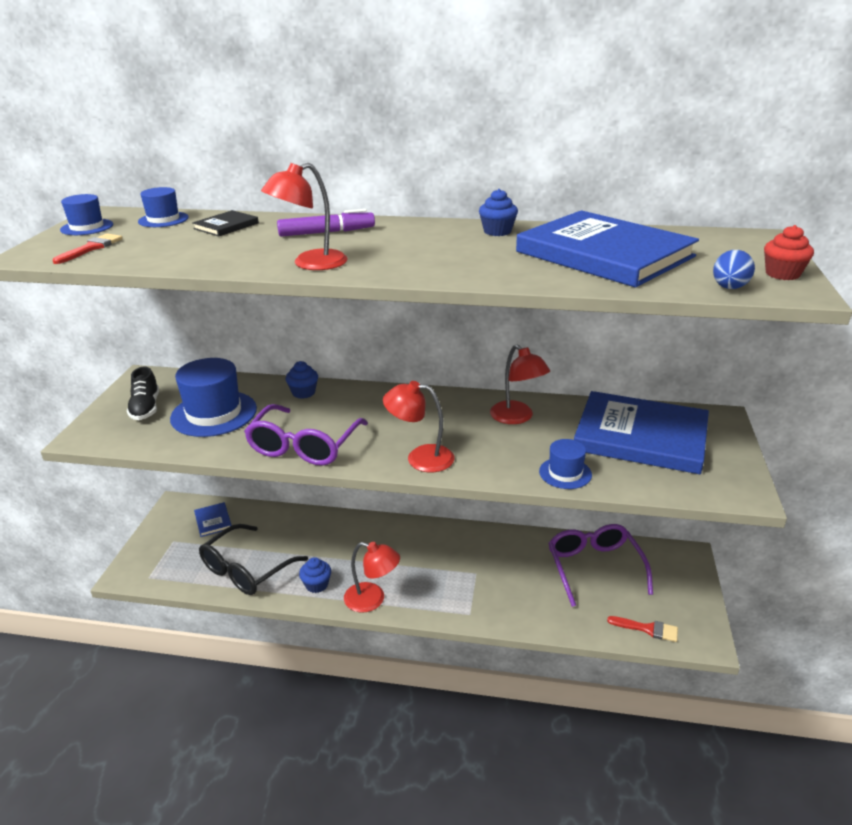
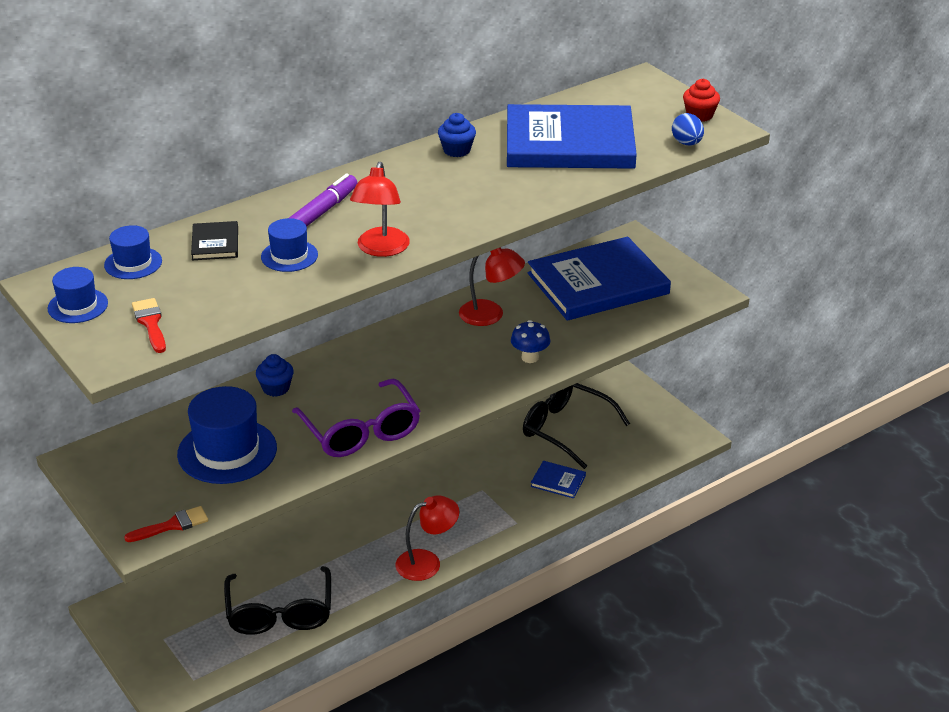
camera: 45 degrees left, 5 degrees up
(145, 408) = (148, 484): black shoe -> none
(213, 521) = (175, 597): blue book -> blue book (558, 481)
(316, 585) = (363, 582): blue cupcake -> none
(420, 458) = (468, 388): red lamp -> none
(501, 461) = (530, 358): none -> blue mushroom
(565, 473) = (585, 341): blue hat -> blue hat (289, 256)
(594, 567) = (565, 429): purple glasses -> black glasses
(647, 629) = (651, 452): red brush -> red brush (172, 525)

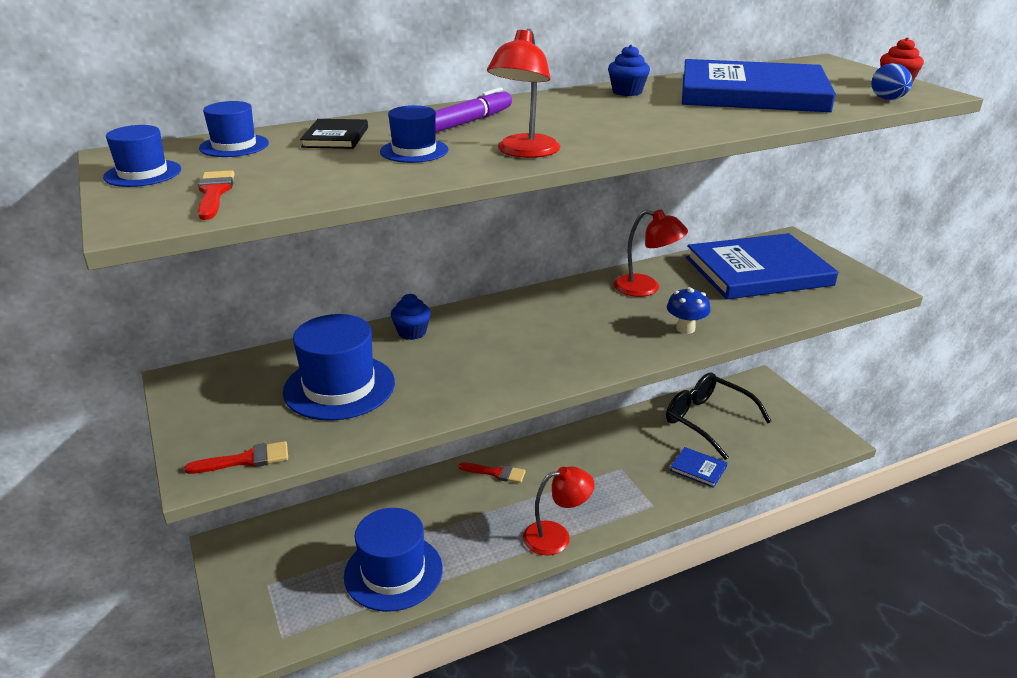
camera: 10 degrees right, 5 degrees down
(280, 613) = (393, 572): black glasses -> blue hat
(358, 509) = (496, 473): none -> red brush
(361, 432) = (490, 382): purple glasses -> none

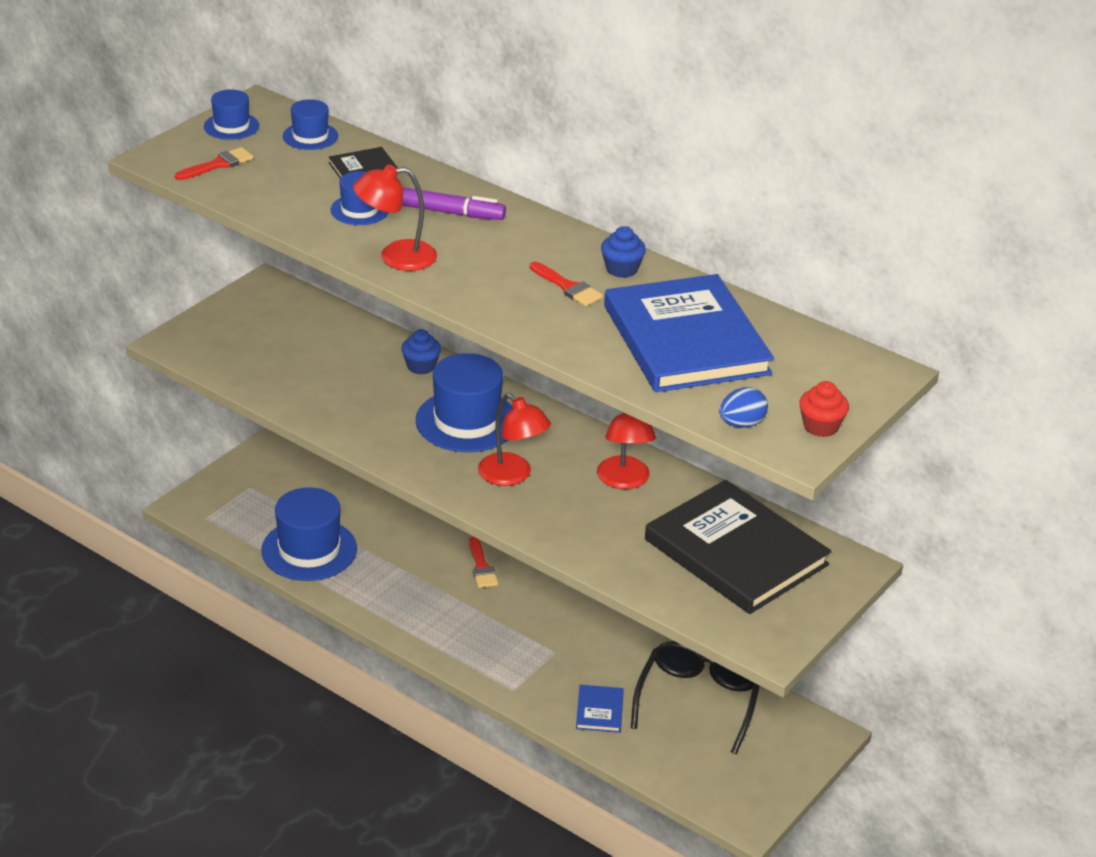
camera: 60 degrees right, 5 degrees up
(245, 460) = (196, 354): red brush -> red brush (567, 287)
(339, 387) = (311, 360): blue hat -> blue hat (467, 421)
(556, 536) = (421, 634): red lamp -> red lamp (512, 476)
(685, 329) = (557, 523): blue mushroom -> none
(758, 271) = (735, 552): blue book -> black book

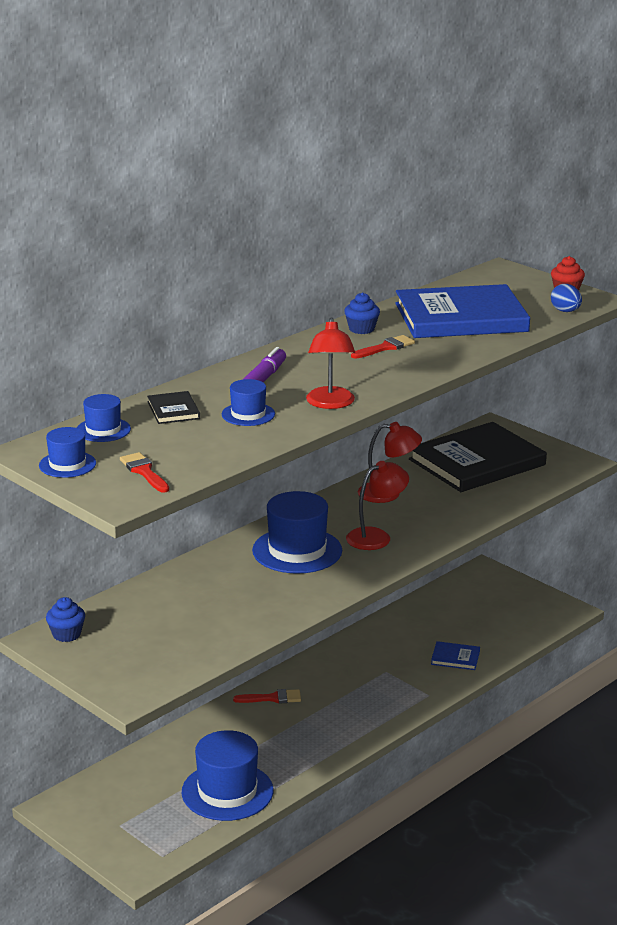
camera: 80 degrees left, 10 degrees down
(421, 366) = (209, 566): blue cupcake -> blue cupcake (66, 634)
(698, 700) = (446, 615): black glasses -> none

